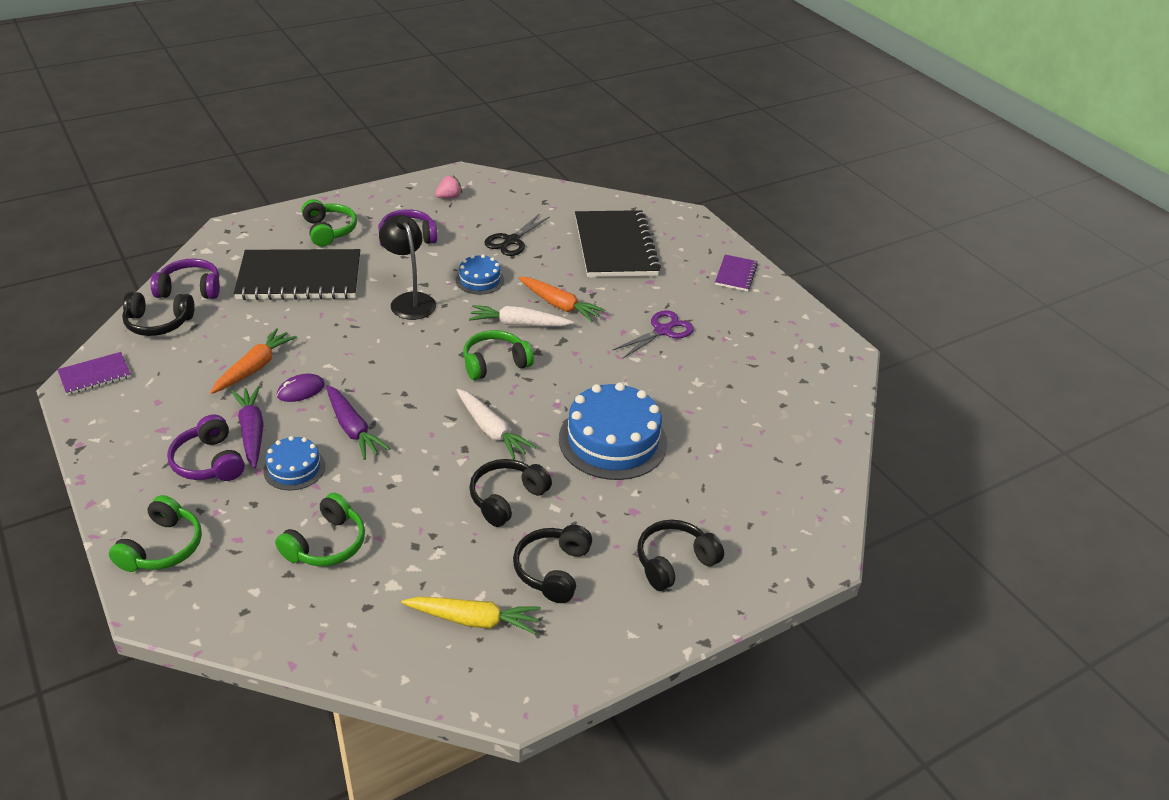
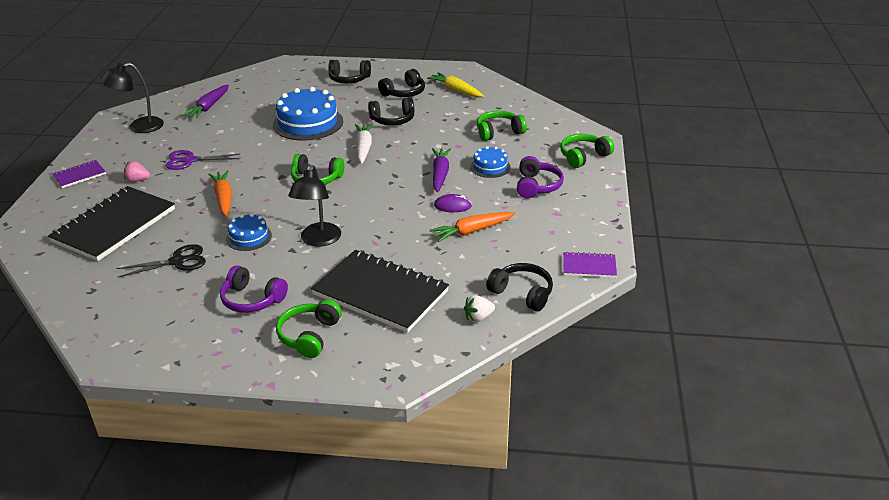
camera: 140 degrees left, 5 degrees down
(190, 289) = (478, 317): purple headphones -> white strawberry
(252, 432) = (501, 193): purple carrot -> purple carrot (209, 107)
(449, 197) = (160, 331): pink strawberry -> pink strawberry (137, 180)
(519, 324) = (268, 196): white carrot -> none
(792, 348) = (139, 127): none -> black lamp

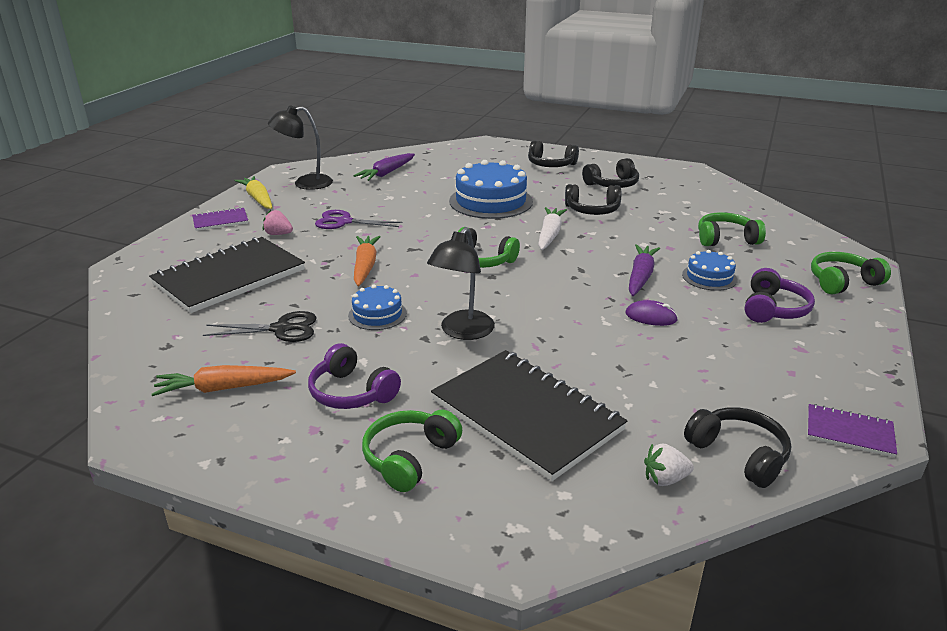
camera: 15 degrees right, 5 degrees down
(456, 90) = (677, 189): yellow carrot -> yellow carrot (258, 199)
(472, 231) = (673, 353): orange carrot -> orange carrot (224, 388)

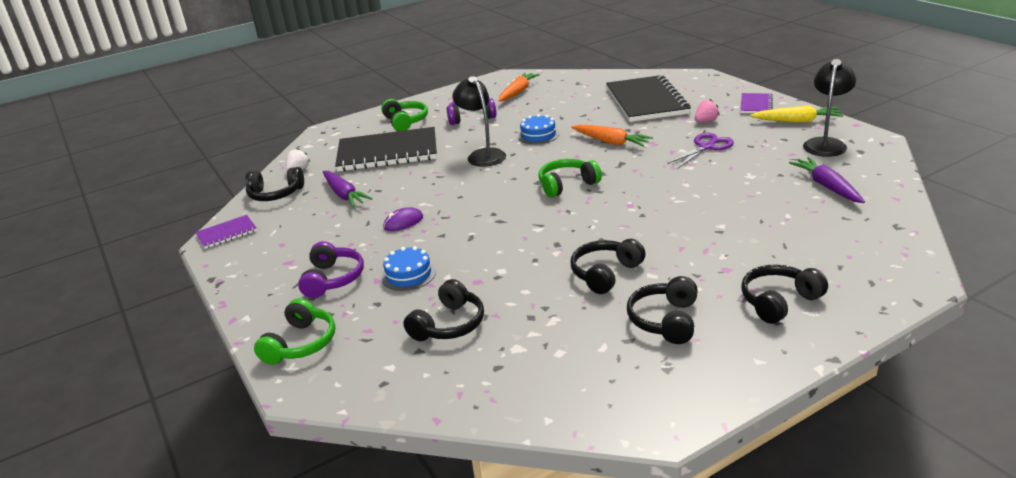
camera: 130 degrees right, 0 degrees up
(281, 329) = (558, 108): black scissors -> none
(491, 201) = (689, 223): blue cake -> none
(549, 235) = (577, 229): white carrot -> none
(640, 277) = (454, 242): purple carrot -> purple carrot (344, 195)
(726, 239) = (449, 325): green headphones -> black headphones
(773, 309) = (333, 279): purple headphones -> purple headphones turned 150 degrees counterclockwise

